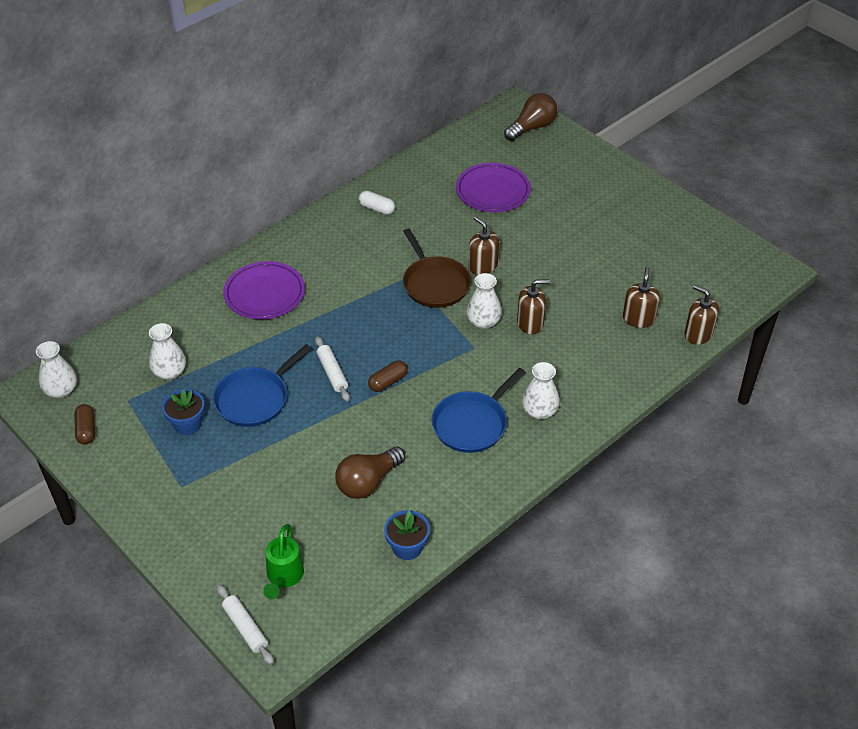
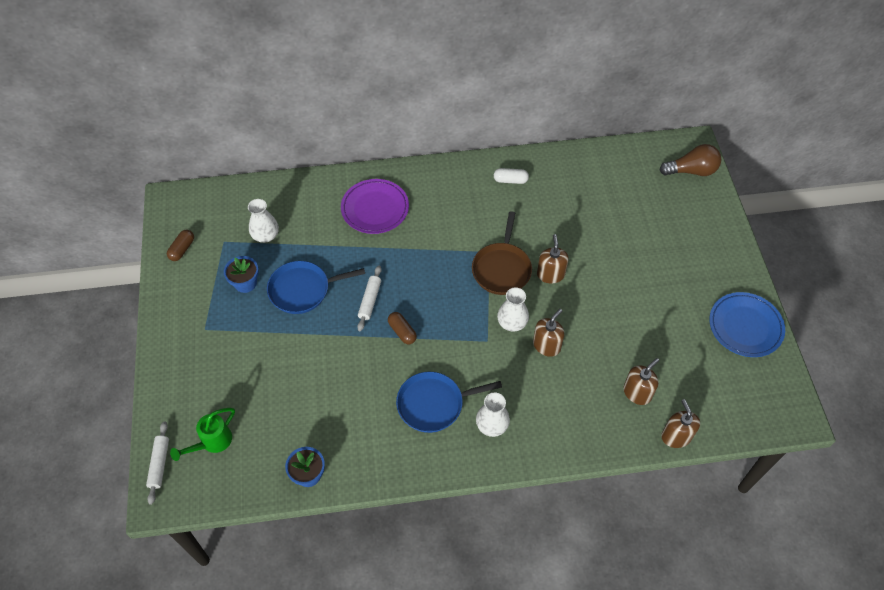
camera: 35 degrees right, 10 degrees up
(61, 390) = (190, 209): white vase -> none
(368, 482) = (324, 405): brown light bulb -> none
(377, 208) = (510, 180): white capsule -> white capsule turned 60 degrees counterclockwise
(388, 382) = (402, 332): brown capsule -> brown capsule turned 60 degrees clockwise
(493, 191) = (612, 212): purple plate -> none
(530, 323) = (546, 345): brown soap dispenser -> brown soap dispenser turned 75 degrees counterclockwise
(679, 224) = (745, 326): none -> blue plate

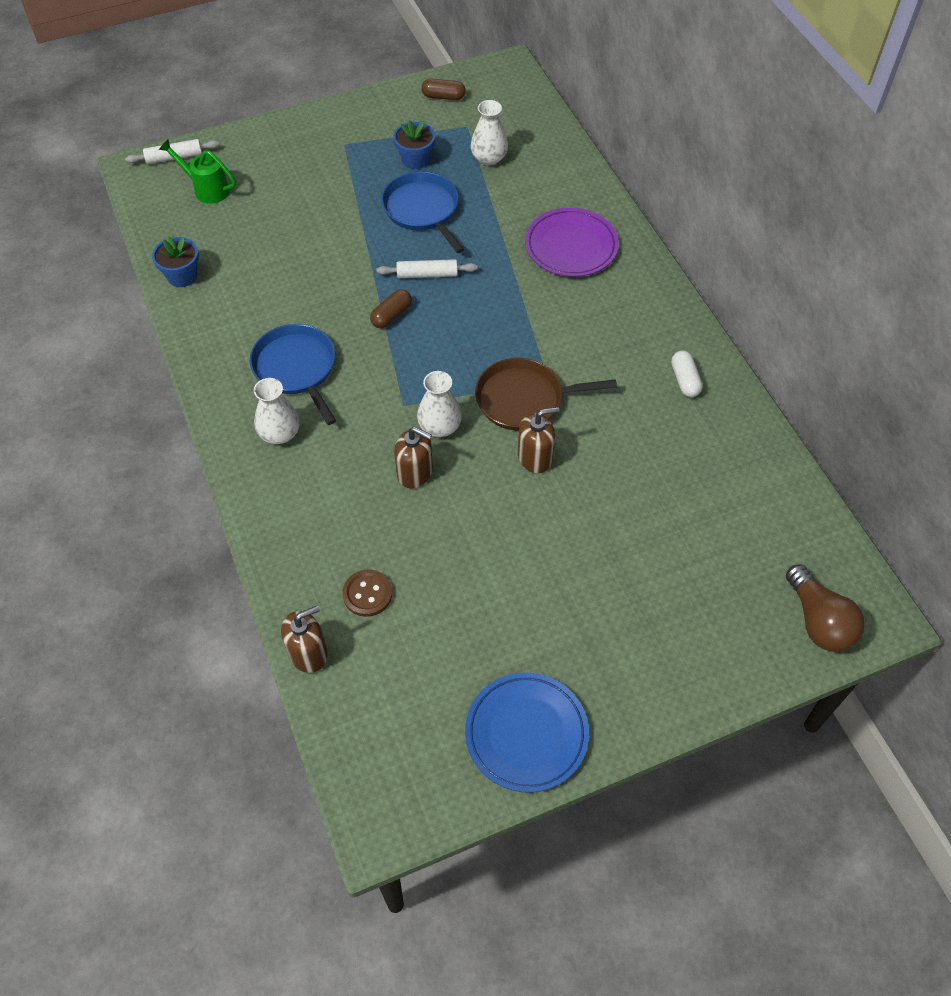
camera: 75 degrees right, 0 degrees up
(637, 393) = (367, 594): brown soap dispenser -> brown button

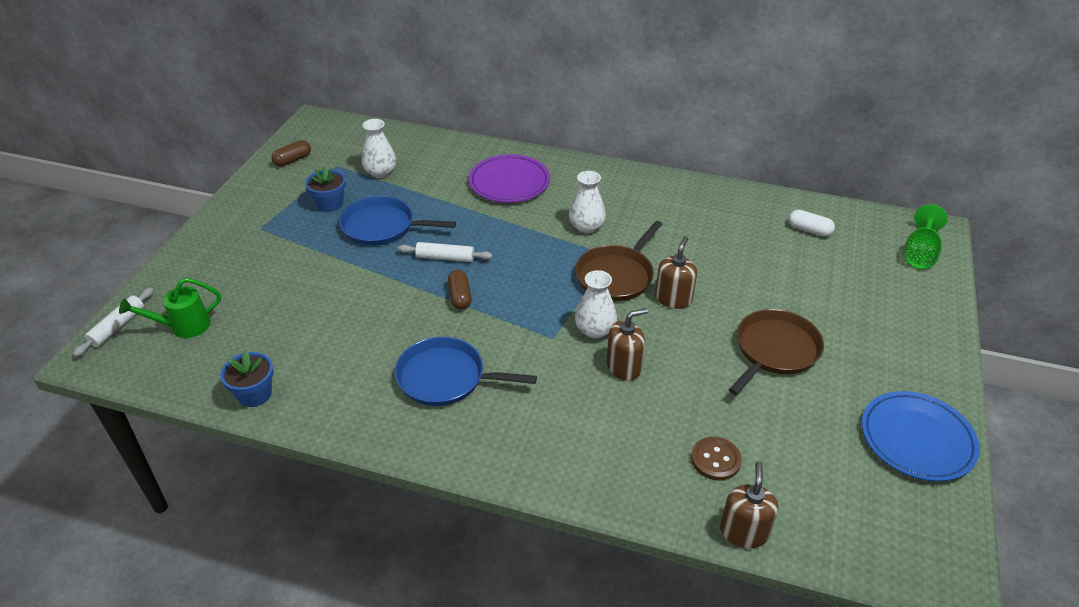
camera: 50 degrees left, 15 degrees down
(279, 433) = (500, 425): white vase -> white vase (586, 227)
(427, 274) = (445, 258): white rolling pin -> white rolling pin turned 60 degrees clockwise
(540, 568) = (774, 350): none -> brown pan
(685, 380) = (679, 200): white capsule -> white capsule (809, 230)
(818, 621) = (919, 254): brown light bulb -> green goblet

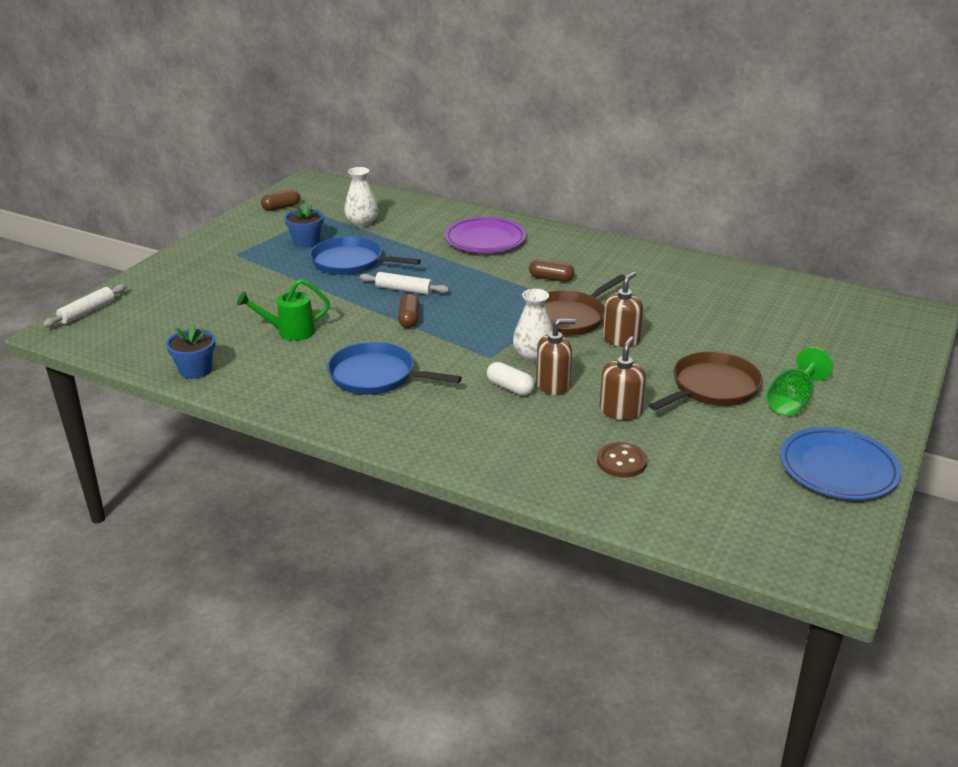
camera: 10 degrees right, 10 degrees down
(183, 326) = (145, 317): green watering can -> green watering can (289, 332)
(586, 227) = (551, 279): white vase -> brown capsule
(744, 532) = (631, 517): brown soap dispenser -> brown soap dispenser (620, 411)
(809, 230) = (782, 300): white capsule -> white capsule (510, 387)
(919, 254) = (895, 328): green goblet -> green goblet (792, 401)

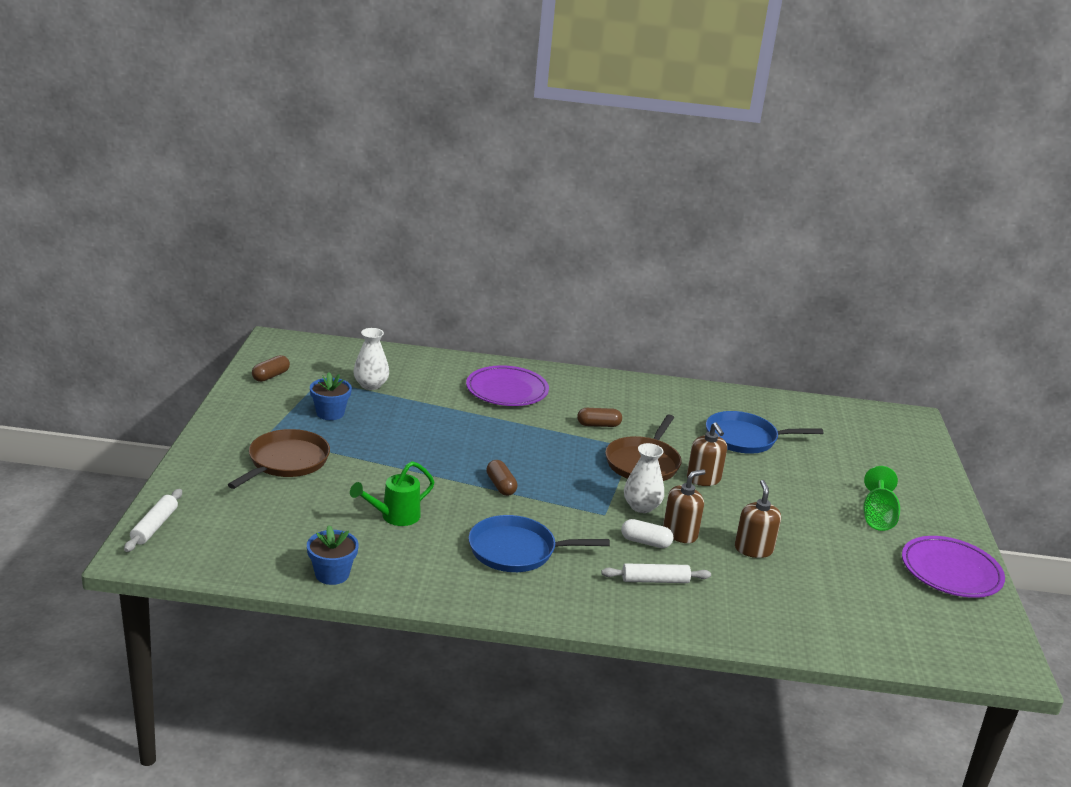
camera: 25 degrees left, 5 degrees down
(351, 262) = (395, 431): blue pan -> blue pan (745, 438)
(404, 290) = (471, 455): white rolling pin -> white rolling pin (655, 580)
(621, 339) = (703, 479): brown soap dispenser -> brown soap dispenser turned 150 degrees clockwise
(621, 462) = (789, 597): brown button -> none
(712, 387) = (809, 514): brown pan -> brown pan (286, 462)
(838, 469) = (951, 571): blue plate -> purple plate

